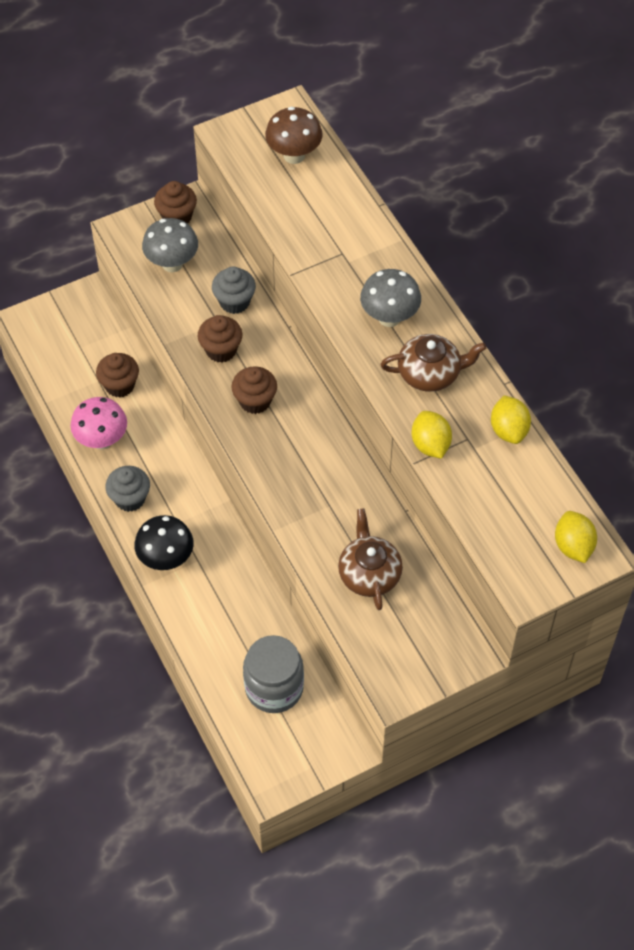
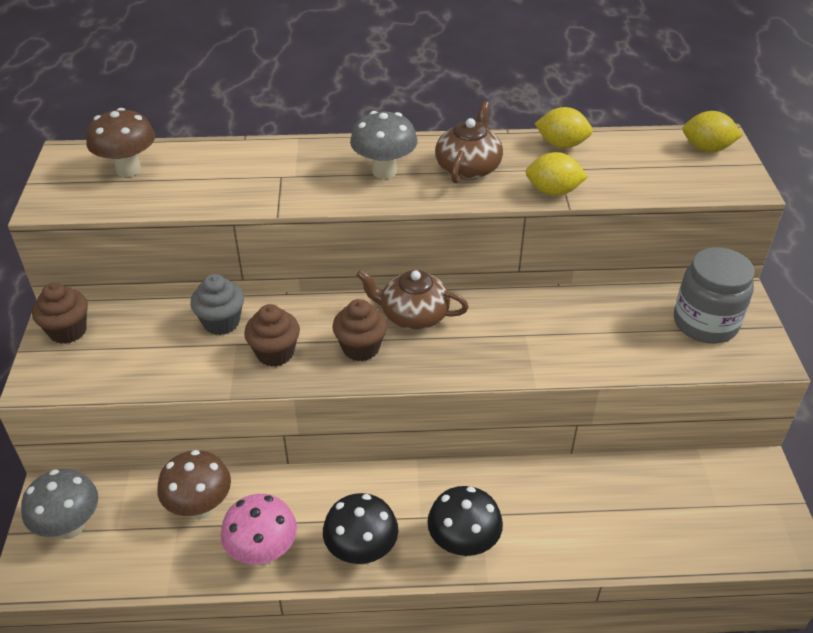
camera: 65 degrees left, 15 degrees down
(120, 385) = (200, 507): brown cupcake -> brown mushroom
(130, 498) = (361, 552): grey cupcake -> black mushroom
(172, 264) = (126, 355): grey mushroom -> grey mushroom (70, 527)
(274, 688) = (669, 502): grey jar -> grey jar (705, 323)
(369, 573) = (621, 332): brown teapot -> brown teapot (413, 315)

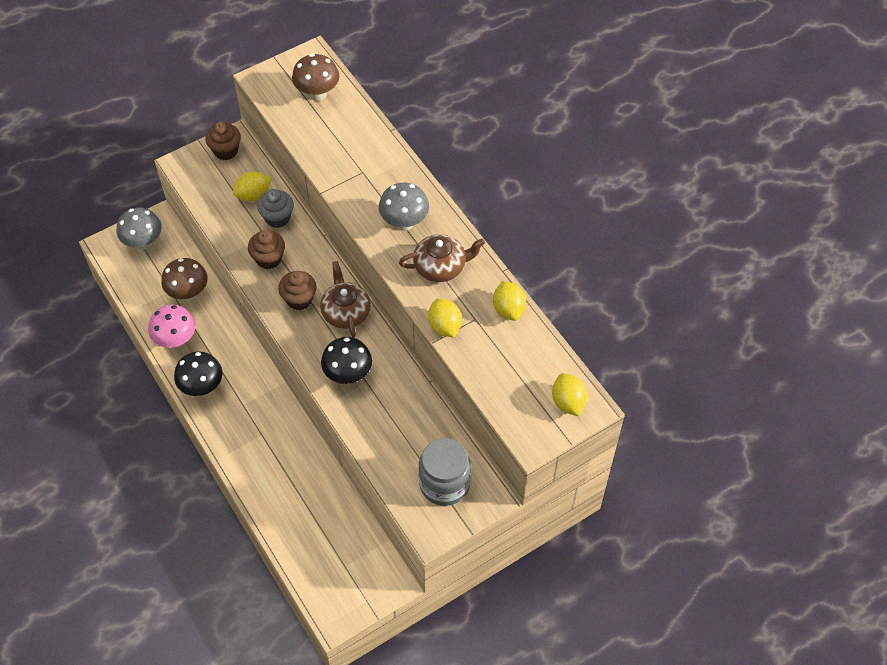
camera: 60 degrees right, 15 degrees up
(164, 331) = (253, 195): none -> yellow lemon
(463, 545) = (235, 435): black mushroom -> black mushroom (348, 375)

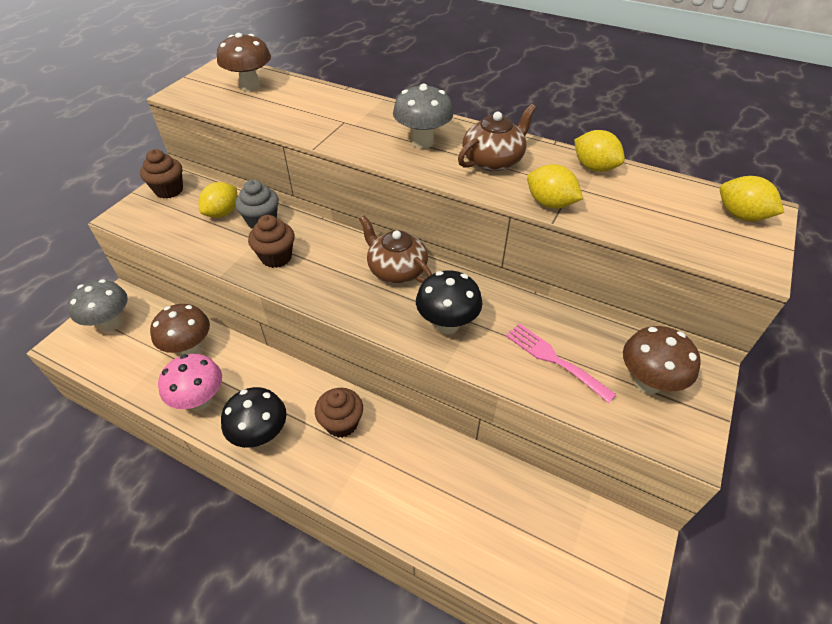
camera: 30 degrees left, 10 degrees down
(299, 299) = (337, 278): brown cupcake -> brown cupcake (341, 423)
(397, 436) = (554, 359): none -> pink fork
(444, 484) = (647, 382): grey jar -> brown mushroom

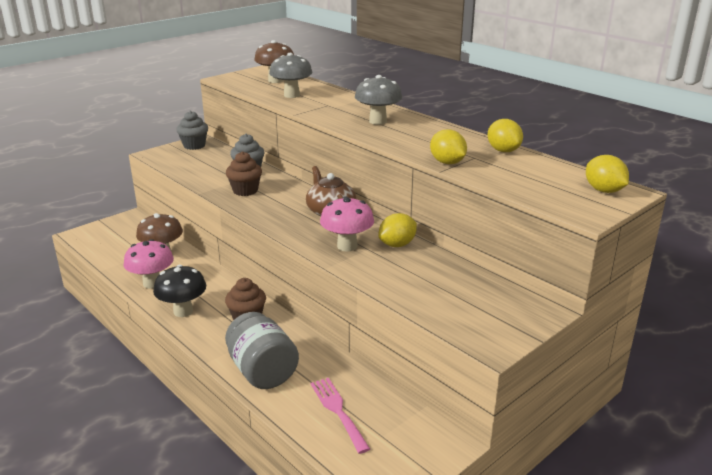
camera: 20 degrees right, 20 degrees down
(111, 323) = (116, 230): grey mushroom -> grey mushroom (291, 95)
(169, 190) = (194, 145): brown cupcake -> grey cupcake
(222, 213) = (223, 162): yellow lemon -> yellow lemon (397, 244)
(400, 501) = (262, 371): none -> grey jar
(447, 324) = (347, 246): black mushroom -> pink mushroom
(493, 160) = (424, 137): brown teapot -> none
(554, 359) = (418, 279): pink fork -> pink fork (338, 411)
(647, 382) = (487, 307): brown mushroom -> none

